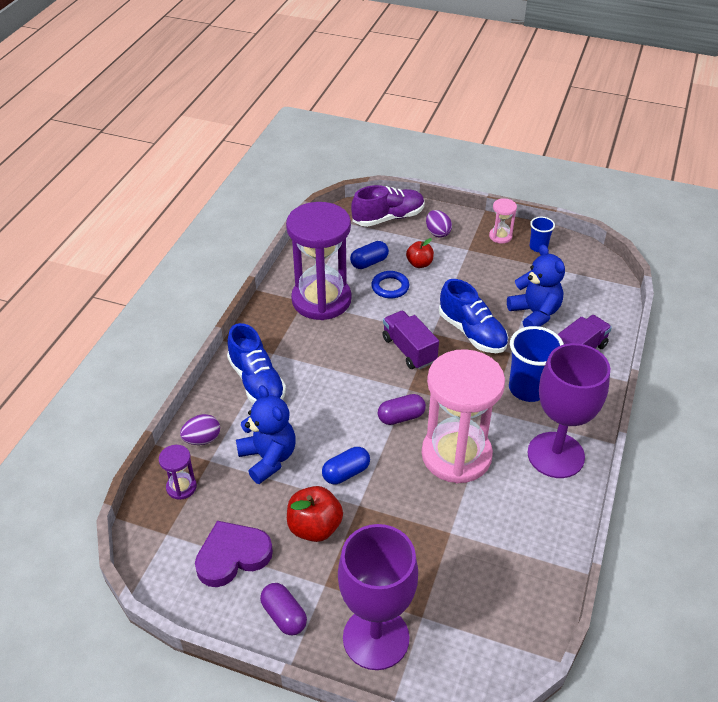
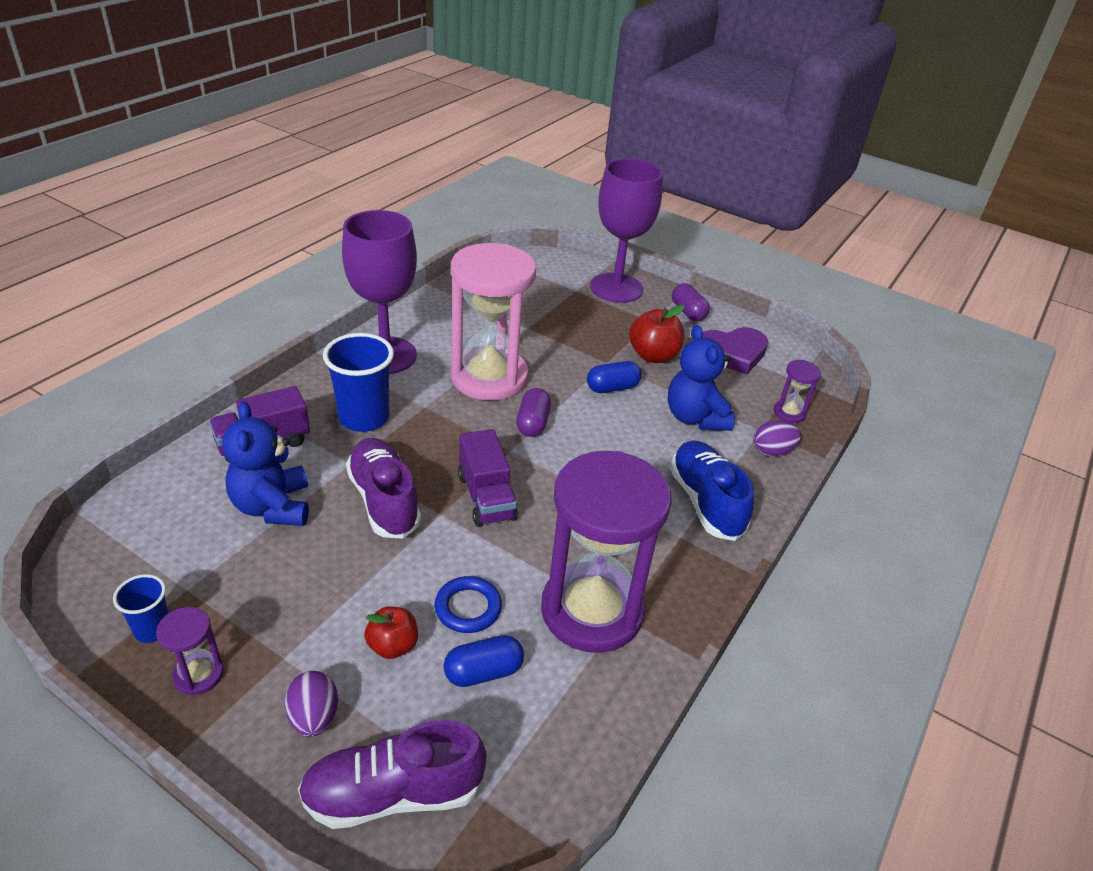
camera: 170 degrees left, 5 degrees down
(401, 417) = (532, 423): purple capsule -> purple capsule turned 75 degrees counterclockwise
(472, 332) = (384, 500): blue shoe -> purple shoe
(500, 236) = (199, 674): pink hourglass -> purple hourglass

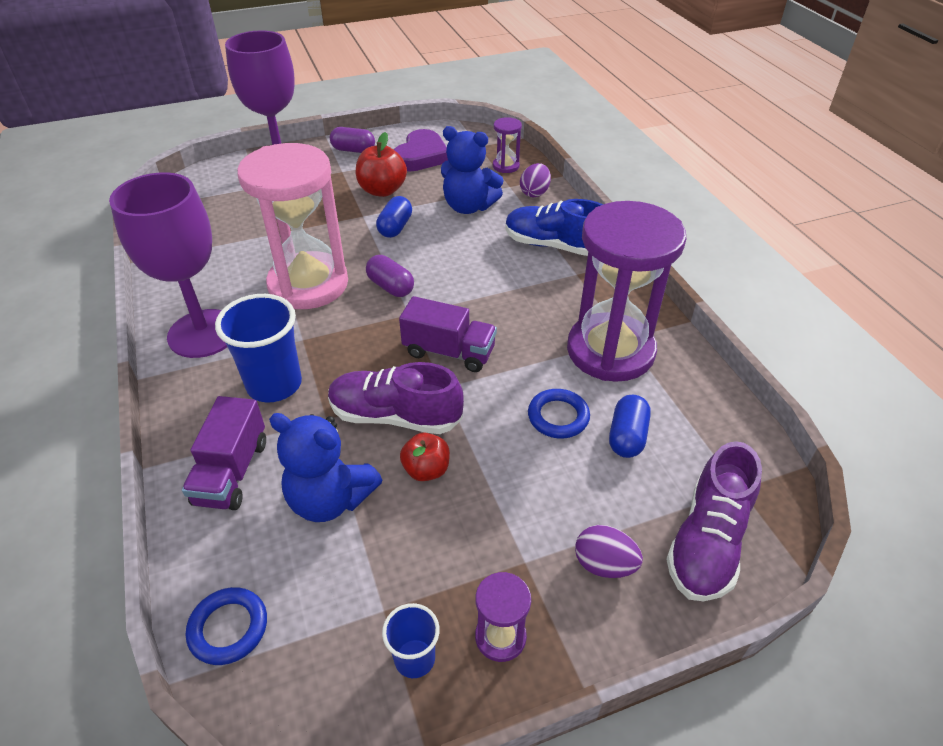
camera: 50 degrees left, 5 degrees up
(129, 514) = (228, 628): none -> blue ring
(393, 645) = (564, 480): red apple -> red apple (426, 470)

